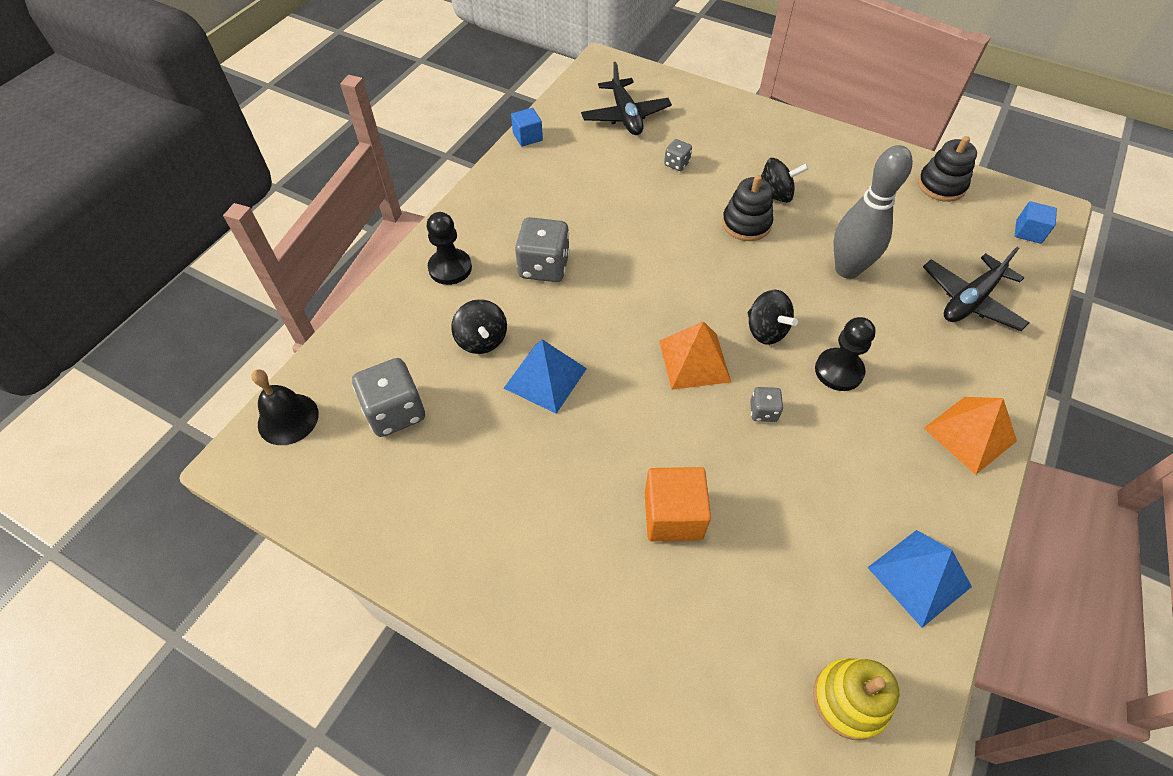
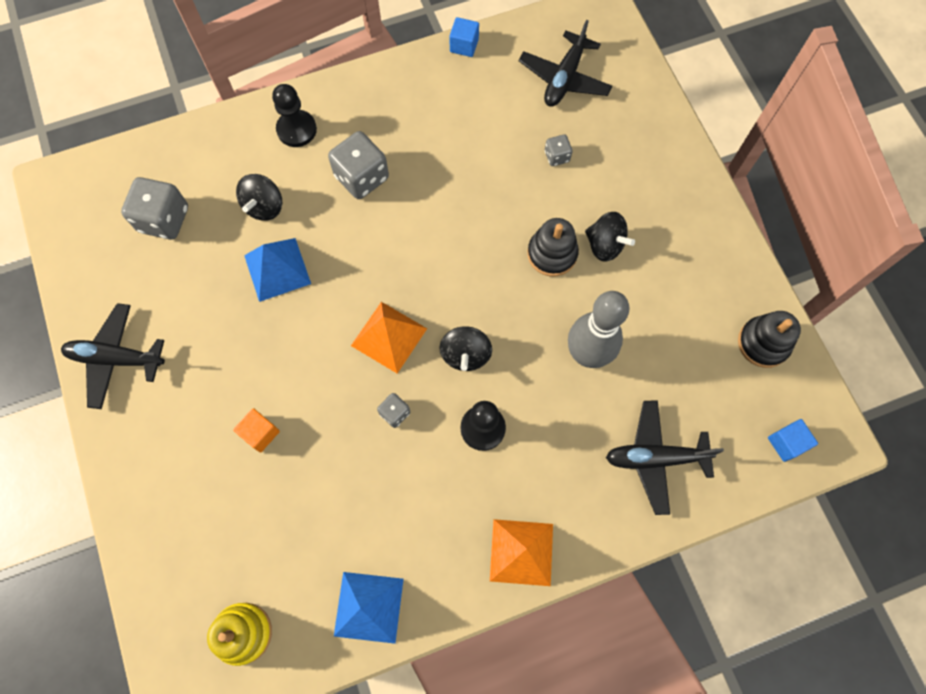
camera: 40 degrees right, 15 degrees up
(288, 419) = (100, 174): black bell -> none
(468, 561) = (116, 358): none -> black plane
(673, 515) = (260, 433): orange cube -> orange cube, size x0.62

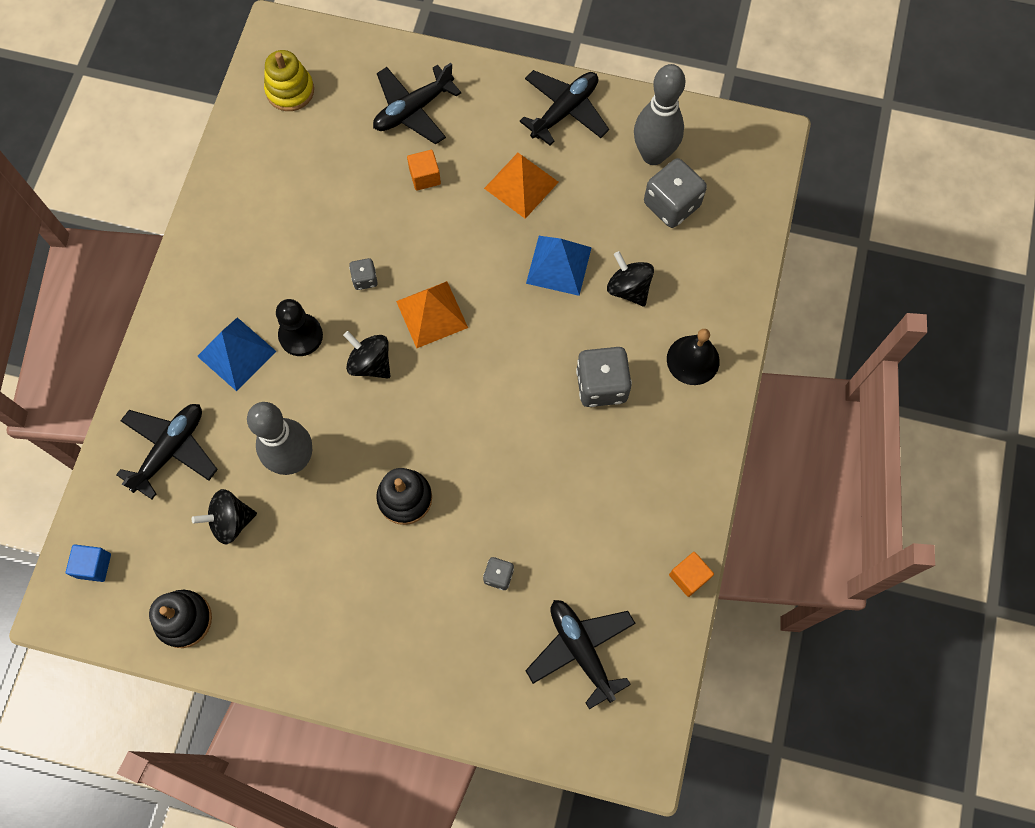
camera: 125 degrees right, 0 degrees up
(121, 261) = (653, 155): none -> grey bowling pin
(194, 494) = (413, 110): none -> black plane
(296, 130) = (693, 360): black pawn -> black bell
(368, 607) = (240, 176): blue pyramid -> blue pyramid (237, 353)
(464, 45) = (689, 576): blue cube -> orange cube
(521, 552) = (189, 300): orange pyramid -> orange pyramid (521, 185)
(604, 245) = (378, 551): black spinning top -> black spinning top (231, 521)

